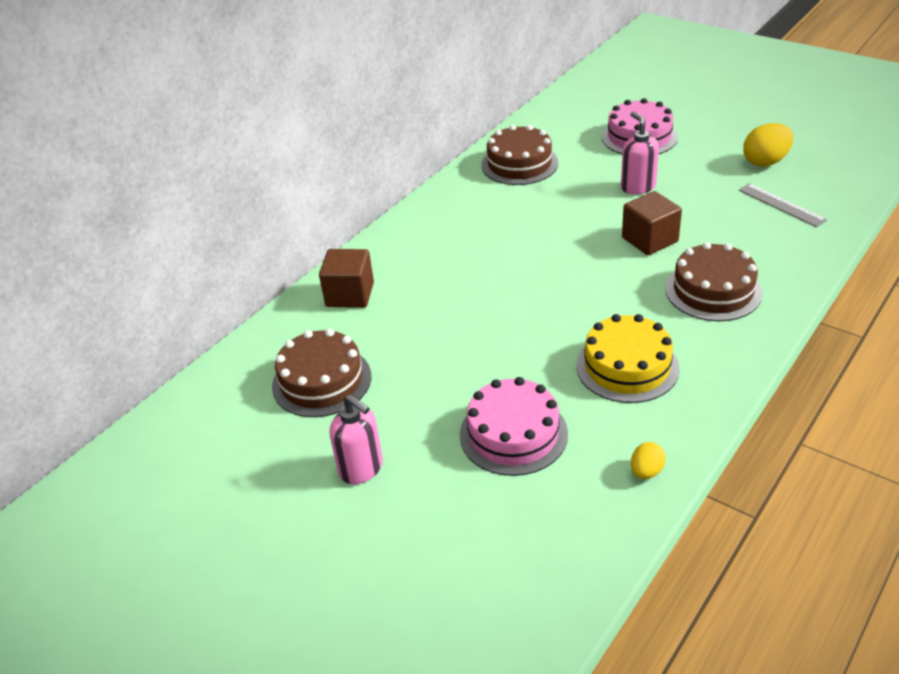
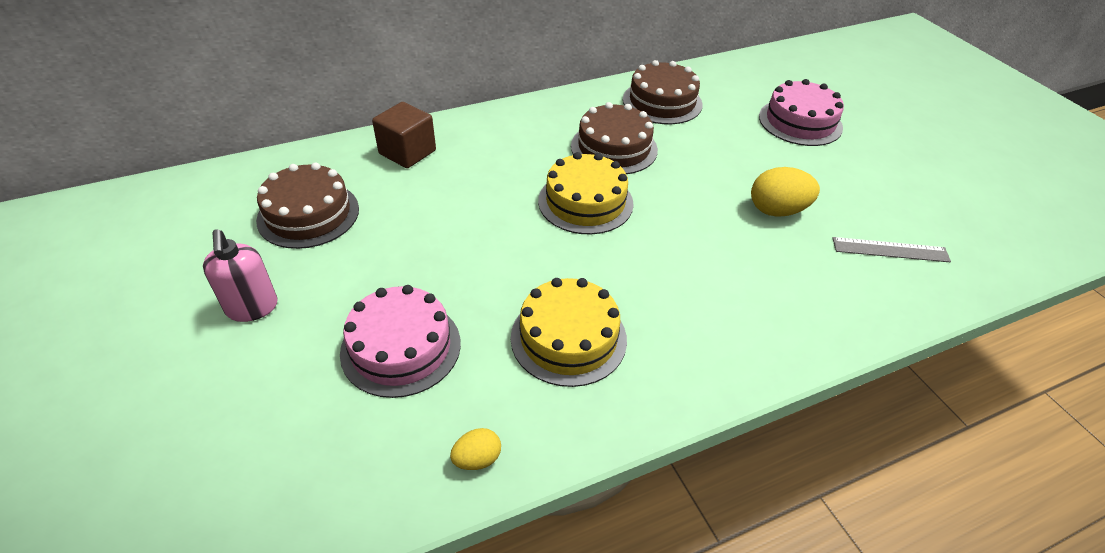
camera: 25 degrees right, 5 degrees up
(540, 267) = (585, 202): none -> yellow cake
(637, 187) = (753, 167): pink soap dispenser -> none
(649, 240) = (715, 223): brown cube -> none
(713, 291) = (730, 304): brown cake -> brown cake (614, 148)
(765, 162) = (912, 198): yellow egg -> yellow egg (777, 210)
(781, 205) = (890, 250): grey ruler -> grey ruler turned 75 degrees counterclockwise

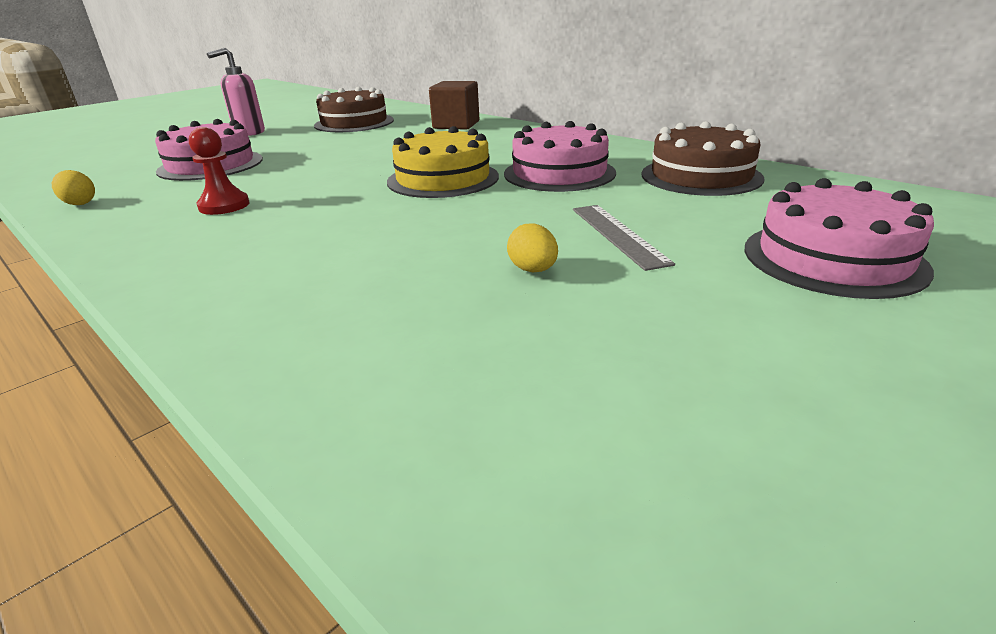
camera: 70 degrees right, 15 degrees down
(568, 338) = (224, 206): yellow cake -> red pawn
(614, 148) = (559, 173): brown cake -> pink cake
(777, 210) = (533, 270): yellow egg -> yellow egg, size x0.56
(890, 250) = (515, 387): grey ruler -> grey ruler (618, 234)

